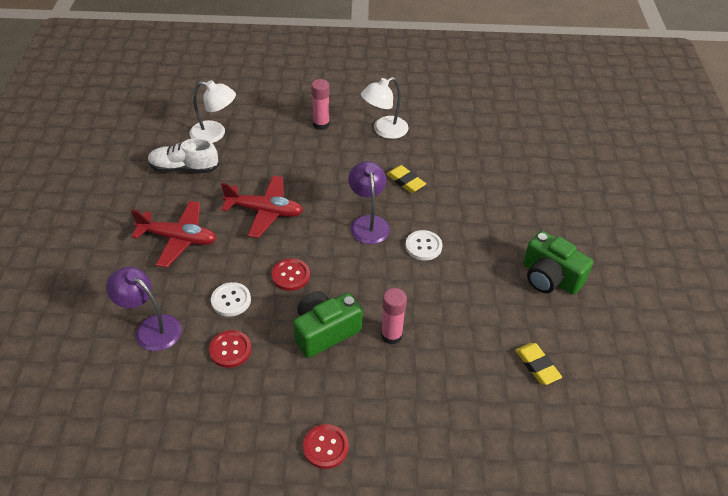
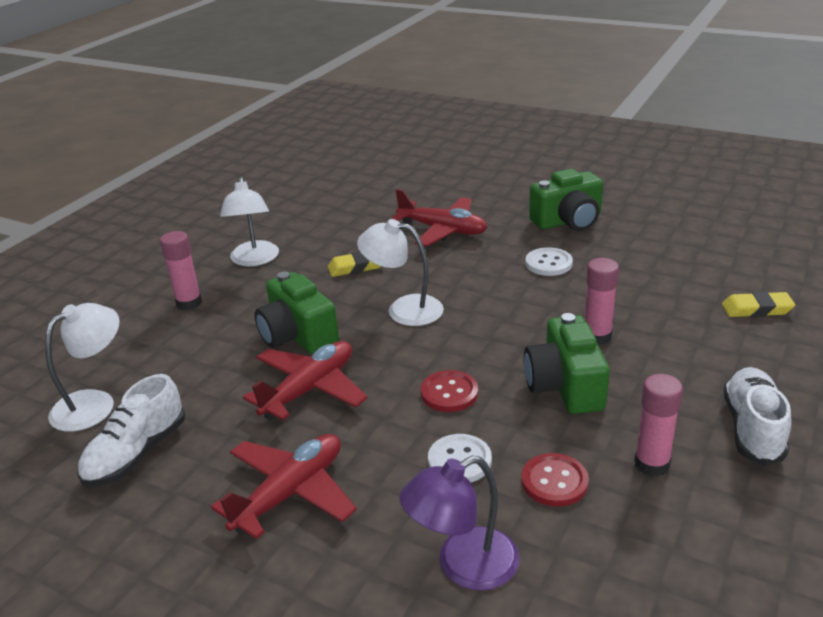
camera: 60 degrees left, 15 degrees down
(265, 395) = (651, 464): none -> pink glue stick
(313, 185) = (297, 335): none -> green camera
(325, 447) = (752, 429): red button -> white shoe
(368, 223) = (403, 309): purple lamp -> white lamp
(423, 246) = (471, 281): white button -> white button (548, 263)
(484, 208) = (442, 230): none -> red plane
(537, 365) = (681, 258): yellow eraser -> yellow eraser (756, 309)

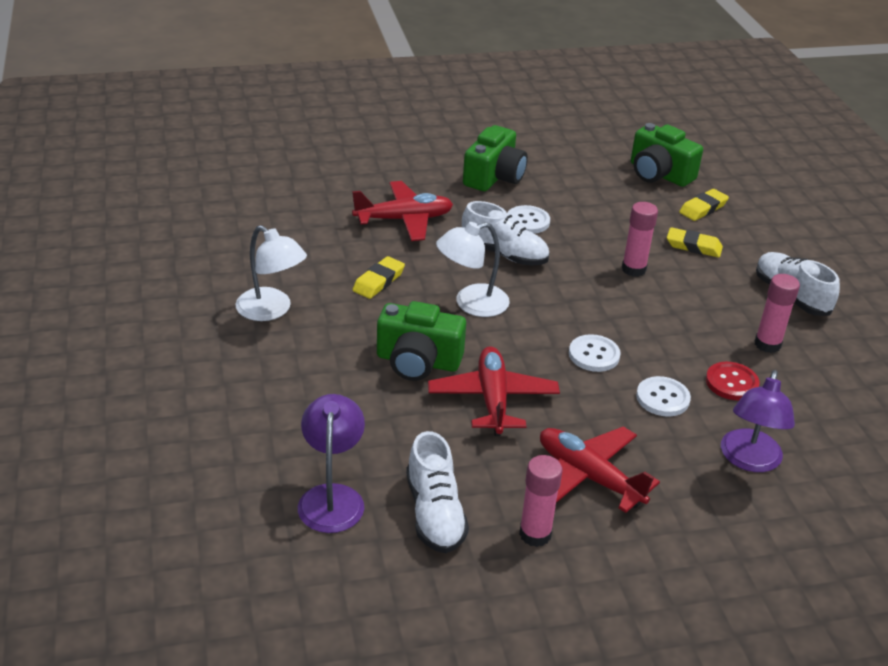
camera: 45 degrees left, 5 degrees up
(94, 403) = (332, 497): white lamp -> purple lamp
(189, 303) = (273, 375): pink glue stick -> pink glue stick (535, 534)
(290, 493) = (589, 477): red plane -> red plane turned 45 degrees counterclockwise
(449, 393) = (594, 355): red button -> white button
(489, 282) = (504, 254): none -> white shoe
(565, 386) = (659, 315): green camera -> green camera (659, 174)
(695, 339) = (693, 246): none -> yellow eraser

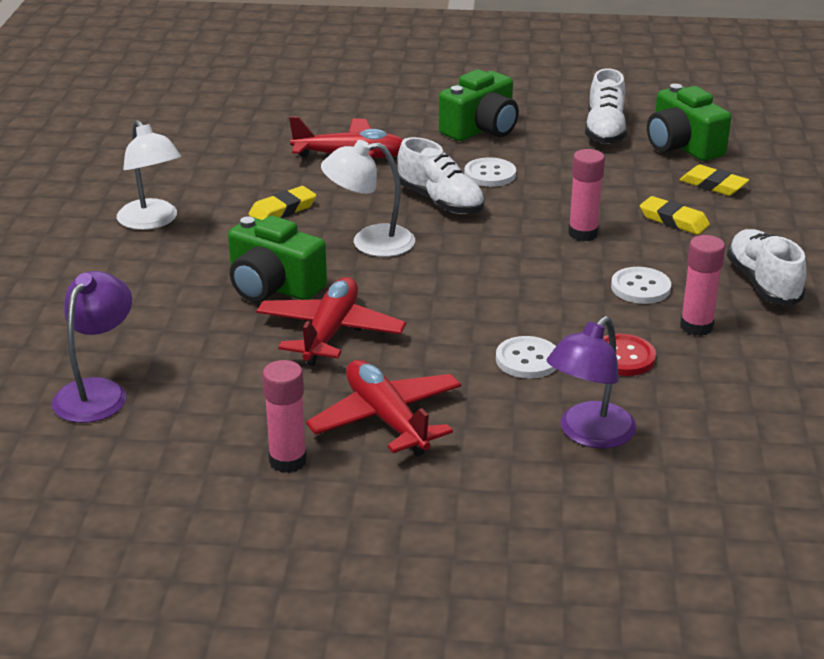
camera: 20 degrees right, 5 degrees down
(435, 513) = (193, 424): white shoe -> white shoe (605, 130)
(594, 355) = (476, 308): white button -> white button (640, 287)
(703, 208) = (713, 185): yellow eraser -> yellow eraser turned 60 degrees clockwise

